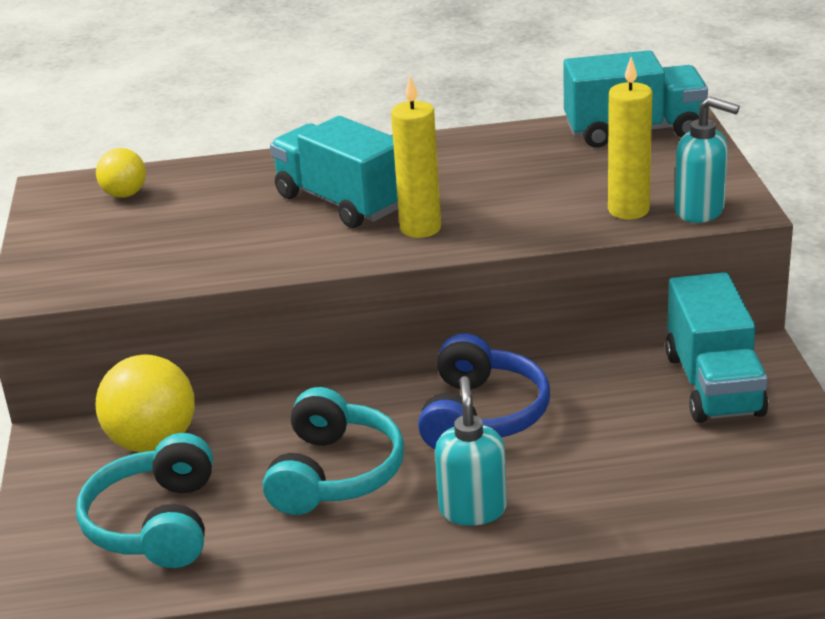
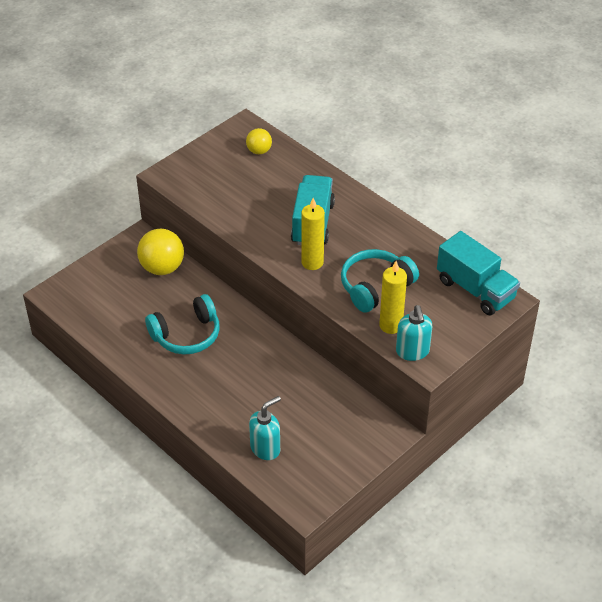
camera: 50 degrees right, 15 degrees up
(155, 524) = (116, 301): turquoise headphones -> turquoise headphones (375, 287)
(473, 509) = (198, 390): turquoise soap dispenser -> turquoise soap dispenser (265, 448)
(482, 415) = (263, 360): blue headphones -> none
(713, 384) = (352, 428): turquoise truck -> none

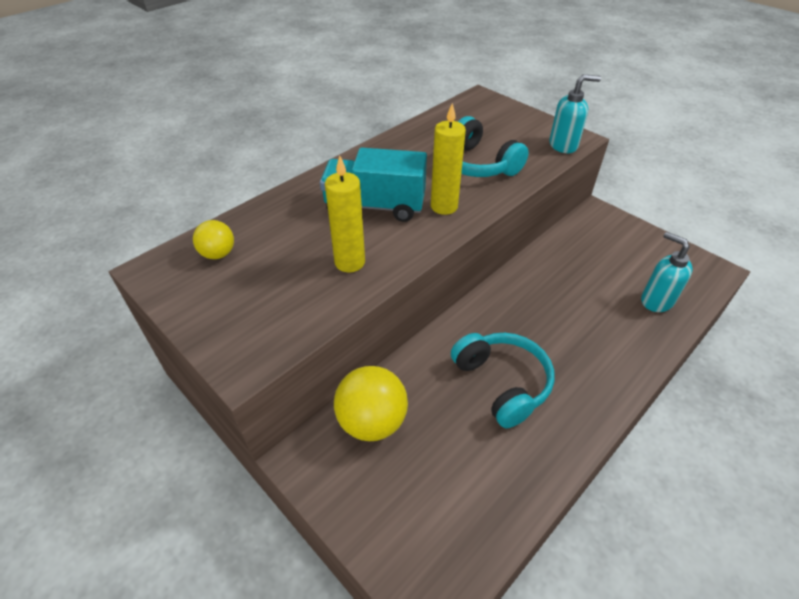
camera: 90 degrees left, 0 degrees up
(391, 325) = (531, 156): yellow candle -> yellow candle (349, 262)
(475, 289) = (471, 110): turquoise truck -> none

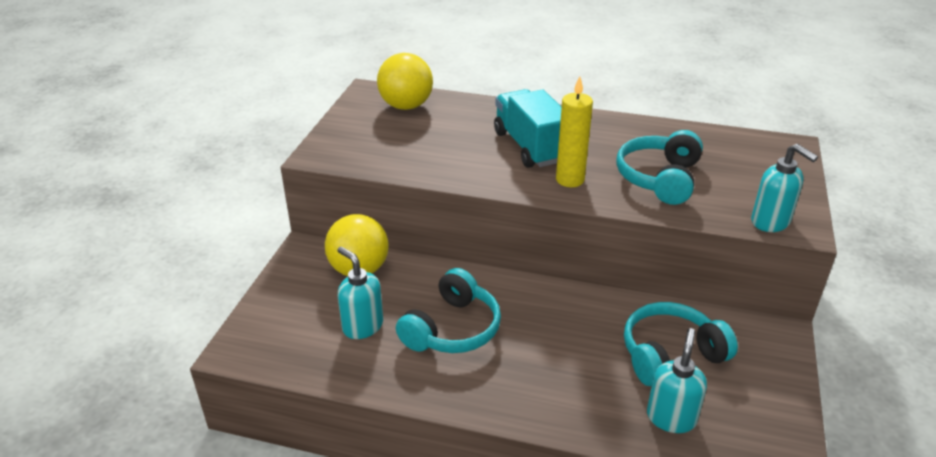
camera: 60 degrees right, 10 degrees down
(218, 254) = (406, 106): yellow ball -> yellow ball, size x1.75
(349, 262) = (450, 159): yellow candle -> none
(460, 453) = (362, 326): none -> turquoise soap dispenser
(594, 270) = (670, 354): none -> turquoise headphones

